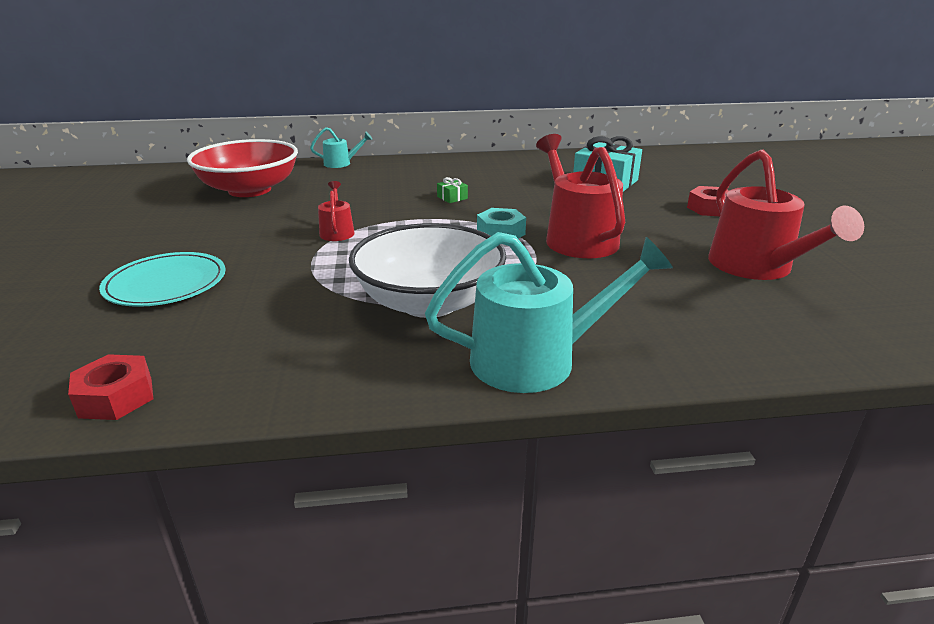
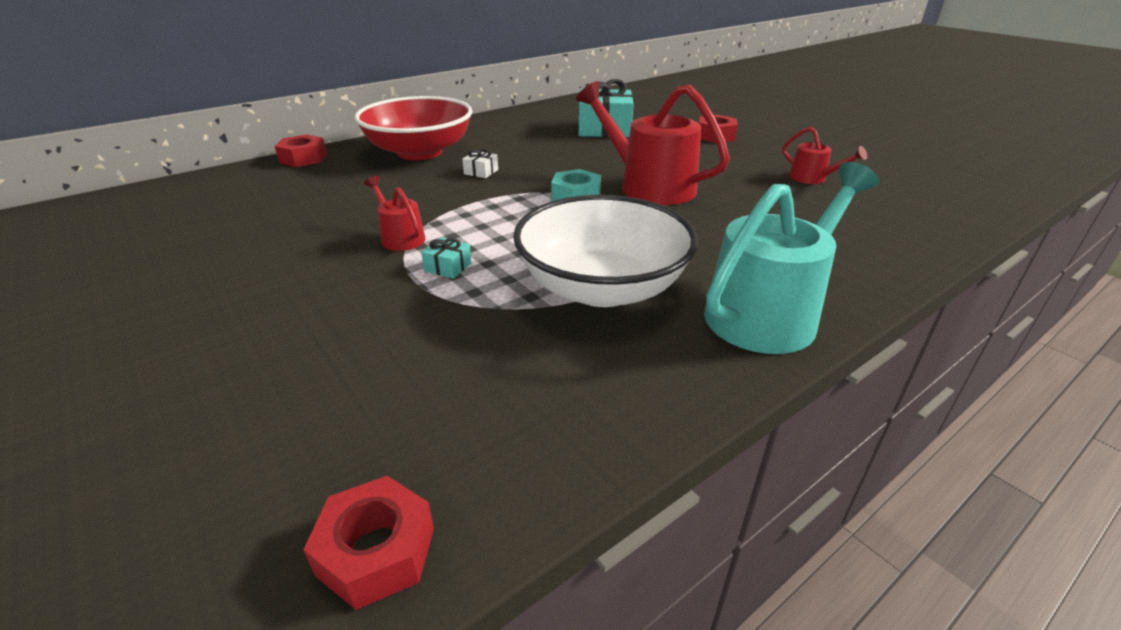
camera: 30 degrees left, 5 degrees up
(166, 283) = (248, 366): turquoise plate -> none
(250, 190) = (217, 213): red bowl -> red bowl (420, 152)
(341, 163) = (303, 158): turquoise watering can -> red nut
(343, 259) = (448, 267): none -> turquoise gift
(452, 198) = (481, 172): green gift -> white gift
(757, 268) = (812, 179): red watering can -> red watering can, size x0.49

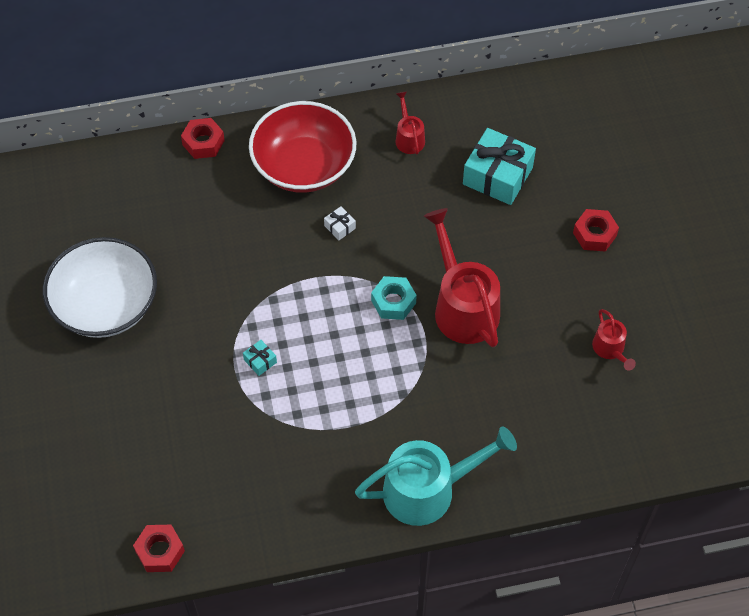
camera: 25 degrees right, 25 degrees up
(400, 237) = (242, 310): red watering can -> red watering can (408, 137)
(602, 287) = (344, 424): white bowl -> white bowl (106, 305)

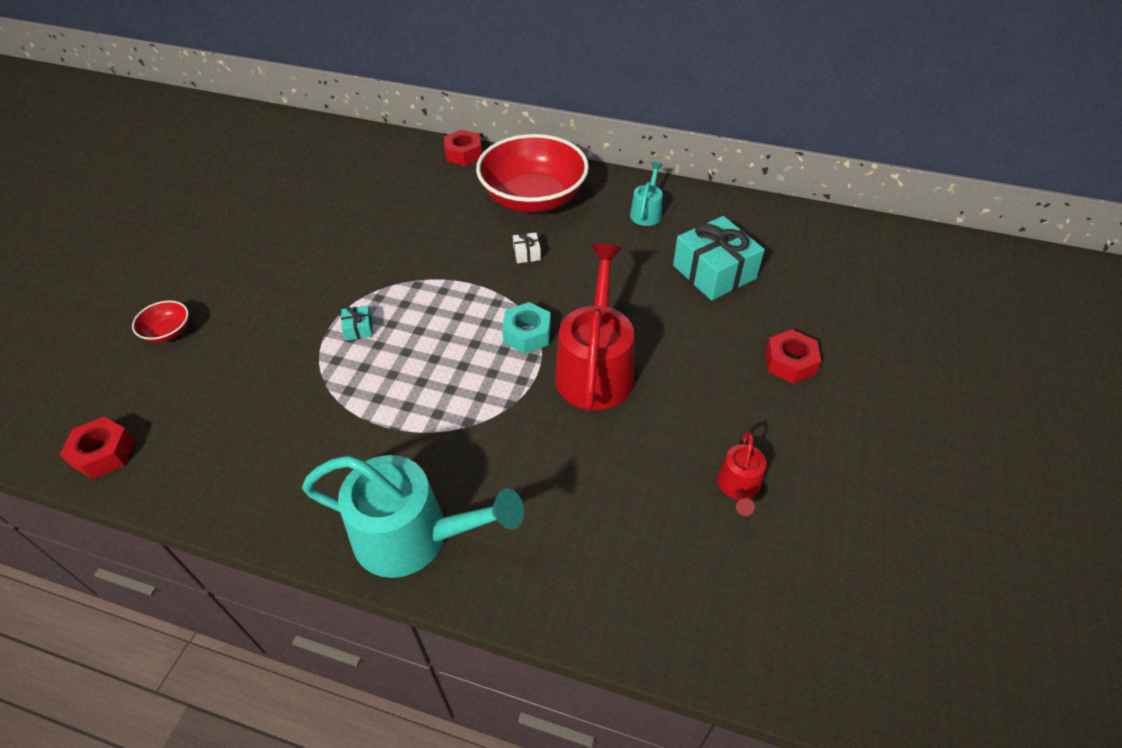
camera: 30 degrees right, 10 degrees down
(106, 305) = (276, 231): white bowl -> none
(108, 440) = (168, 332): none -> red bowl
(408, 137) = (646, 212): red watering can -> turquoise watering can

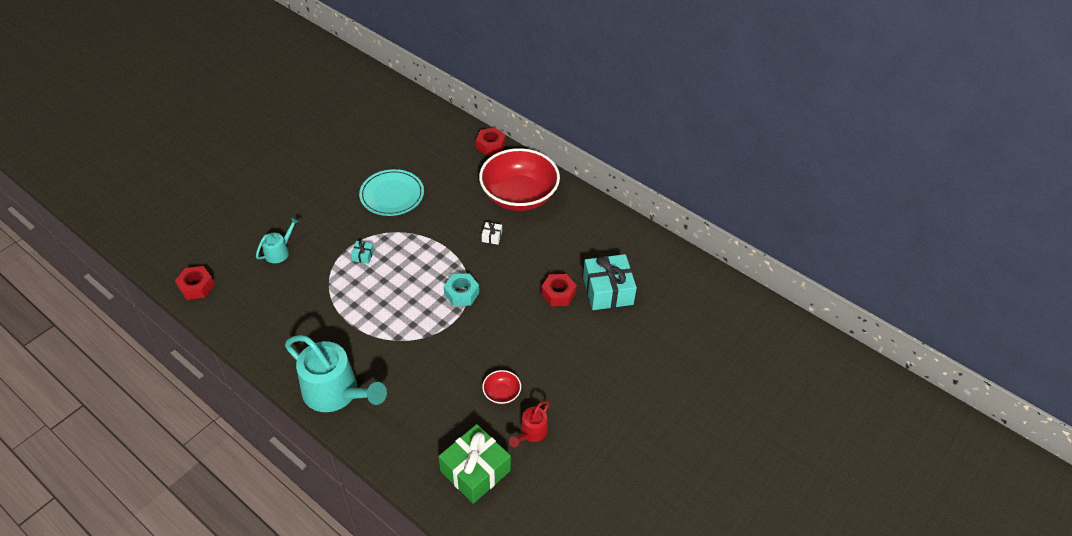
camera: 20 degrees right, 0 degrees up
(168, 332) = (255, 221): red bowl -> red bowl (501, 393)
(361, 242) = (392, 195): none -> turquoise plate
(595, 367) = (491, 330): red watering can -> none
(646, 212) = (590, 230): turquoise watering can -> turquoise watering can (279, 251)
(695, 575) = (475, 471): none -> green gift
(790, 362) = (615, 369): red nut -> red nut (558, 294)

